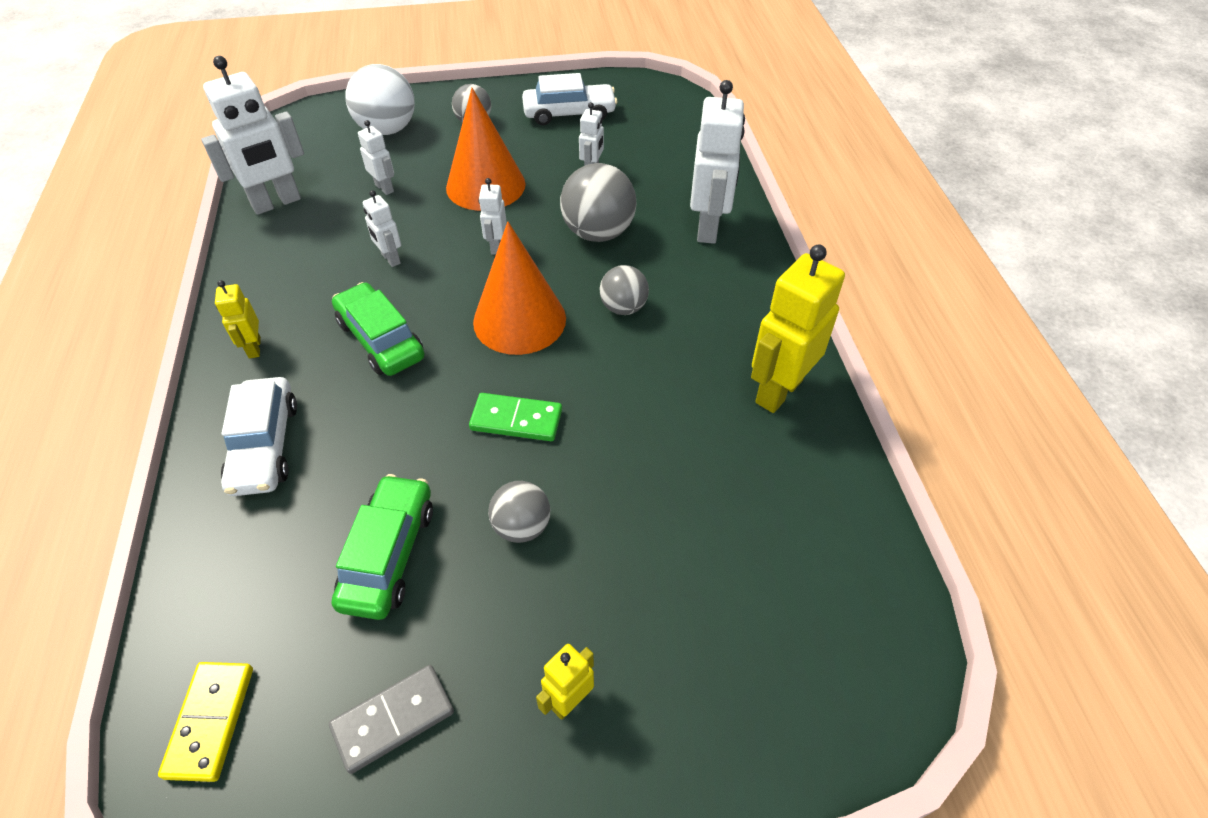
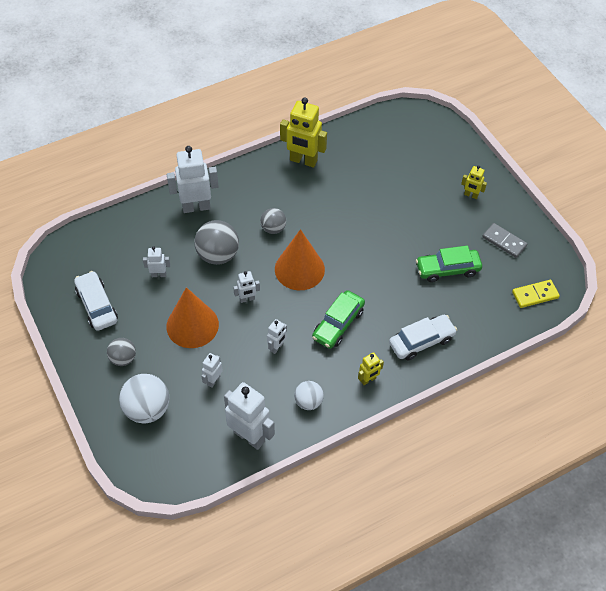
camera: 110 degrees left, 5 degrees up
(276, 270) = (308, 402): none -> white ball
(516, 419) = (362, 249): green domino -> none
(522, 526) = (413, 230): grey ball -> none

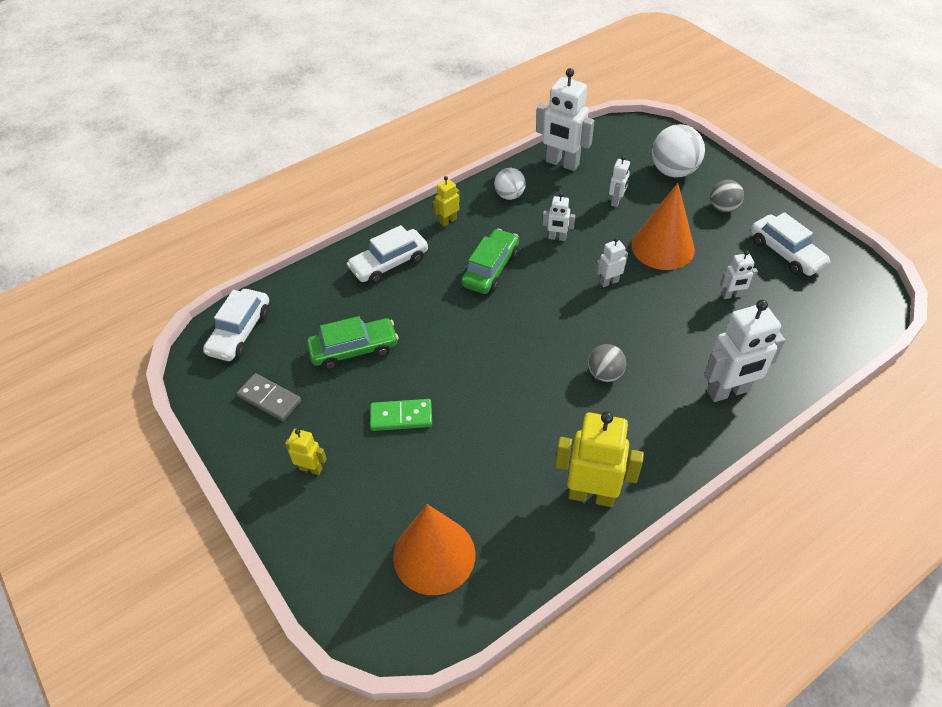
camera: 175 degrees right, 5 degrees down
(218, 255) = (667, 328): grey ball -> none
(277, 347) = (557, 238): white robot -> white robot turned 105 degrees counterclockwise
(299, 269) = (553, 325): orange cone -> orange cone (434, 555)
(414, 218) = (401, 416): none -> green domino
(535, 295) = (240, 332): yellow domino -> white car

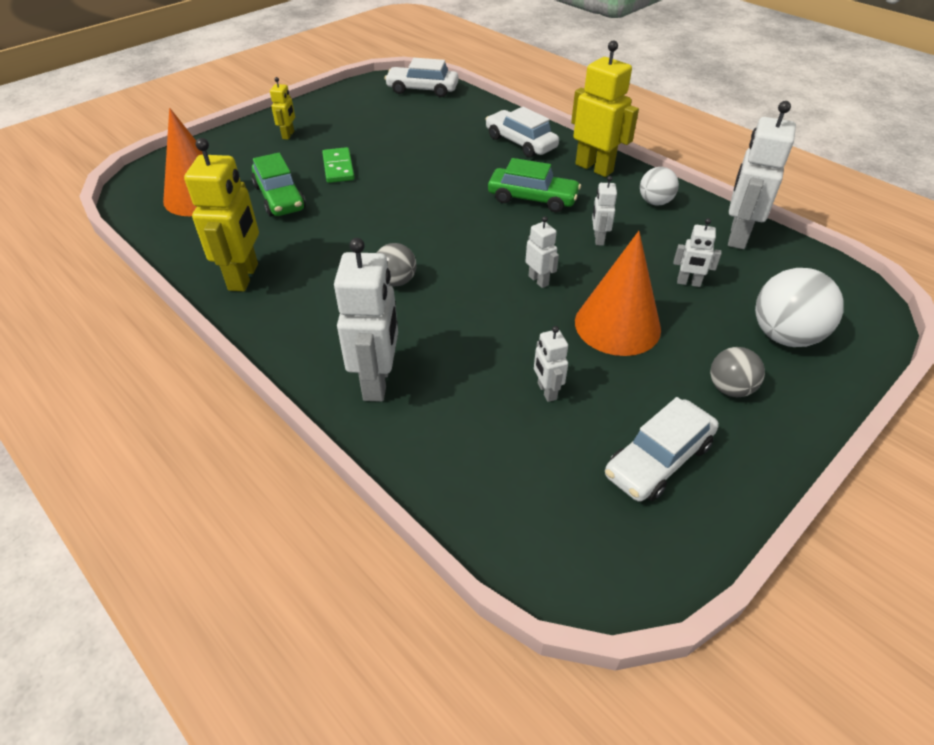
camera: 80 degrees right, 5 degrees down
(269, 399) = (355, 110): grey domino -> none
(354, 349) = (411, 138): green car -> green car (280, 198)
(448, 221) = (594, 168): yellow robot -> yellow robot, size x1.98
(728, 391) = (378, 382): white robot -> white robot turned 150 degrees counterclockwise

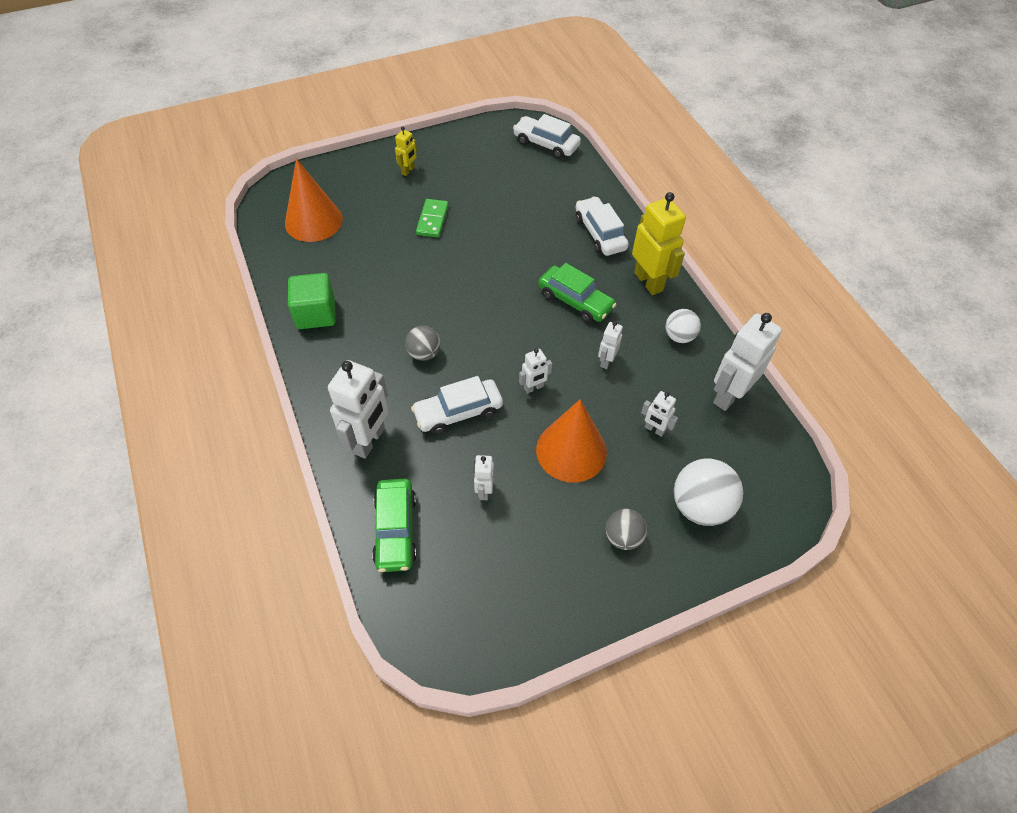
camera: 20 degrees right, 10 degrees up
(244, 277) = (316, 314): yellow robot -> green cube
(280, 198) = (373, 240): green car -> green car (395, 530)
(538, 280) = (533, 388): white robot -> white robot turned 75 degrees clockwise
(658, 460) = (532, 575): white car -> white car (458, 412)

